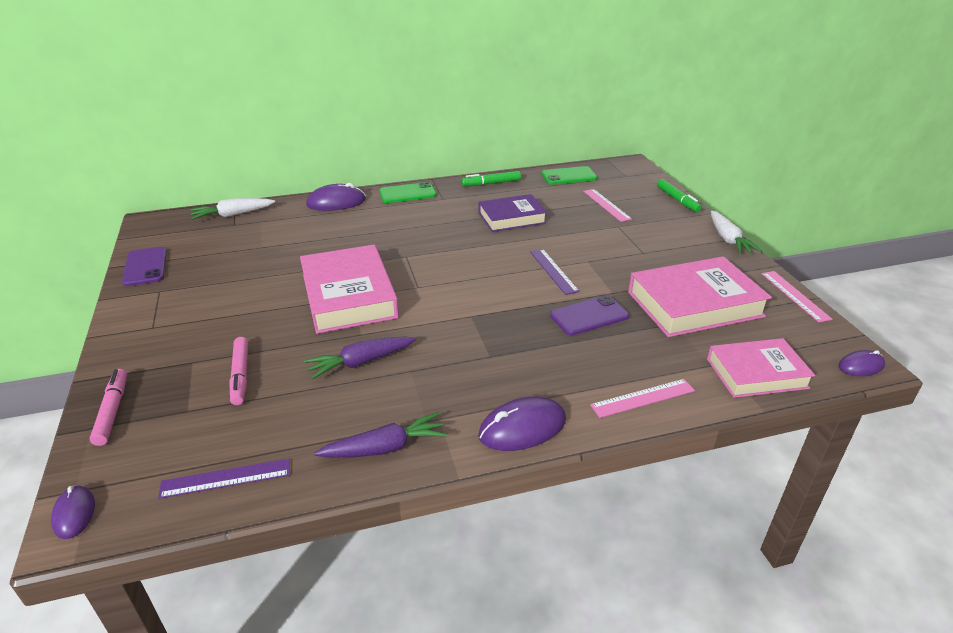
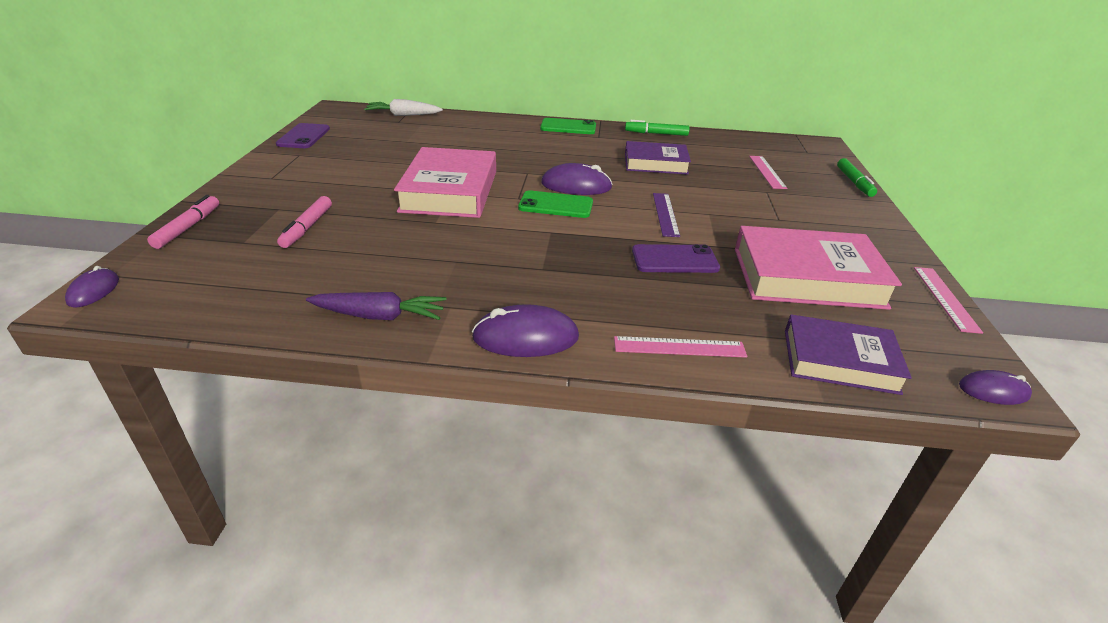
camera: 20 degrees right, 0 degrees up
(226, 478) = (226, 300): purple ruler -> none
(336, 202) = (498, 122): purple mouse -> purple mouse (576, 185)
(361, 362) = (416, 243): purple carrot -> none
(569, 176) = (743, 142): green phone -> green phone (556, 205)
(728, 239) = (892, 228): white carrot -> none
(756, 373) = (839, 361): pink book -> purple book

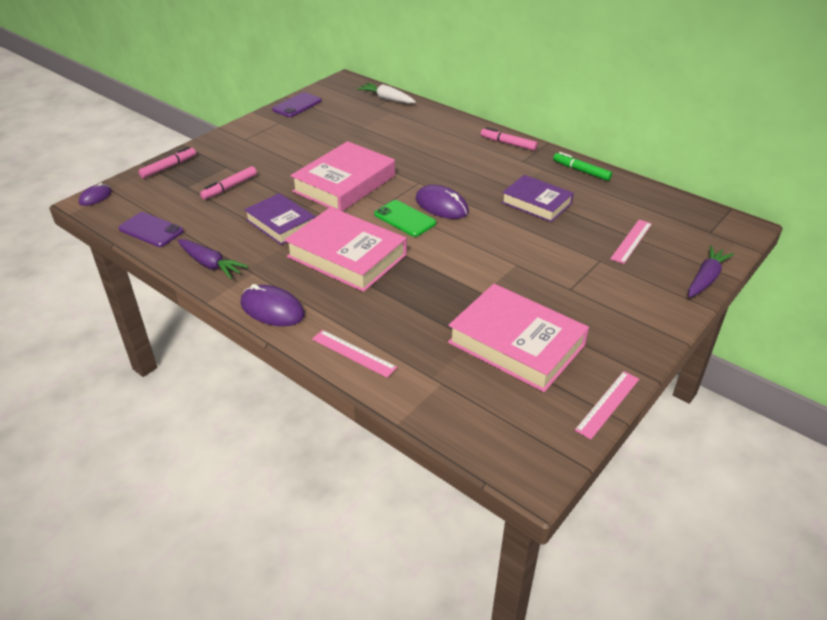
camera: 35 degrees right, 5 degrees up
(541, 255) = (347, 256): none -> pink book
(568, 127) = (508, 144): green phone -> pink marker
(665, 214) = (479, 253): purple ruler -> none
(674, 260) = (434, 293): purple phone -> purple phone (151, 230)
(839, 361) = (446, 407): purple book -> purple book (281, 223)
(854, 182) = (706, 278): green marker -> purple carrot
(993, 391) = (526, 474): purple mouse -> none

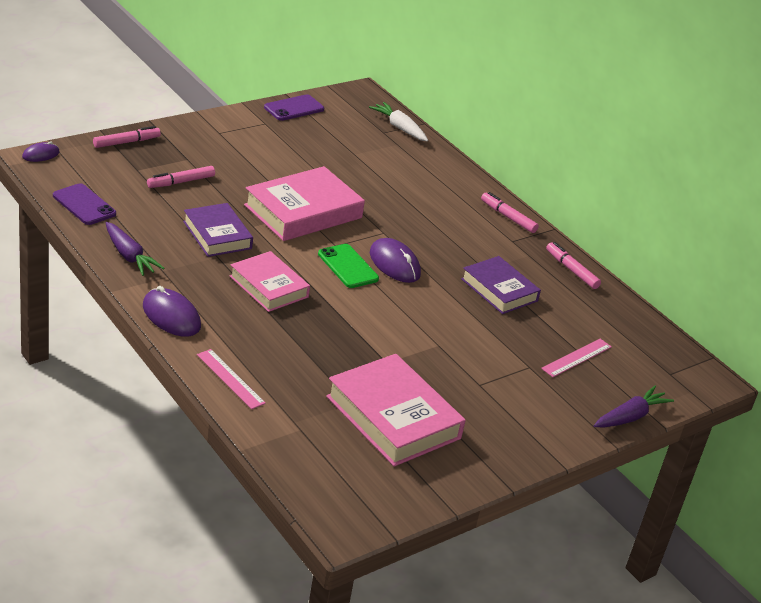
camera: 10 degrees right, 5 degrees down
(347, 256) = (268, 287): pink book -> pink book, size x0.65
(581, 171) = (571, 270): green marker -> pink marker
(607, 404) = (449, 494): pink ruler -> none

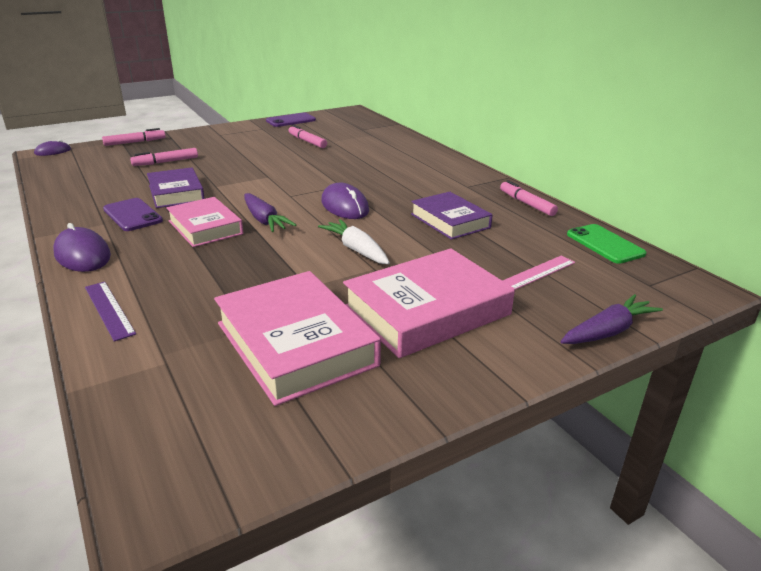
camera: 10 degrees right, 5 degrees down
(84, 205) = (63, 179): purple phone -> purple phone (132, 215)
(129, 256) = (76, 210): purple carrot -> purple carrot (264, 220)
(230, 379) = (109, 310): pink ruler -> purple ruler
(303, 211) = (269, 175): pink book -> pink book (426, 310)
(348, 266) = (296, 209): green phone -> green phone (605, 244)
(399, 128) = (376, 126): white carrot -> white carrot (356, 249)
(508, 217) = (464, 171): pink marker -> pink marker (307, 141)

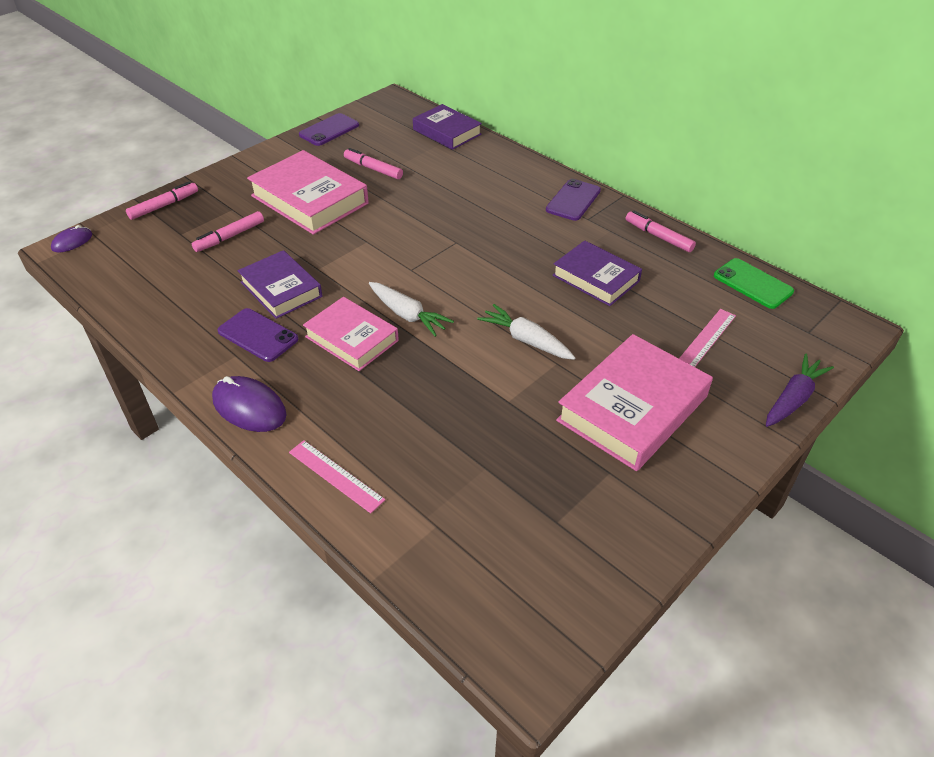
camera: 15 degrees left, 15 degrees up
(109, 310) = (336, 475): purple ruler -> pink ruler
(264, 220) = (407, 315): purple carrot -> white carrot
(295, 344) = (538, 476): pink book -> pink book (309, 200)
(345, 206) = (478, 275): purple mouse -> none
(381, 130) = (447, 132): none -> purple book
(461, 175) = (573, 200): none -> purple phone

